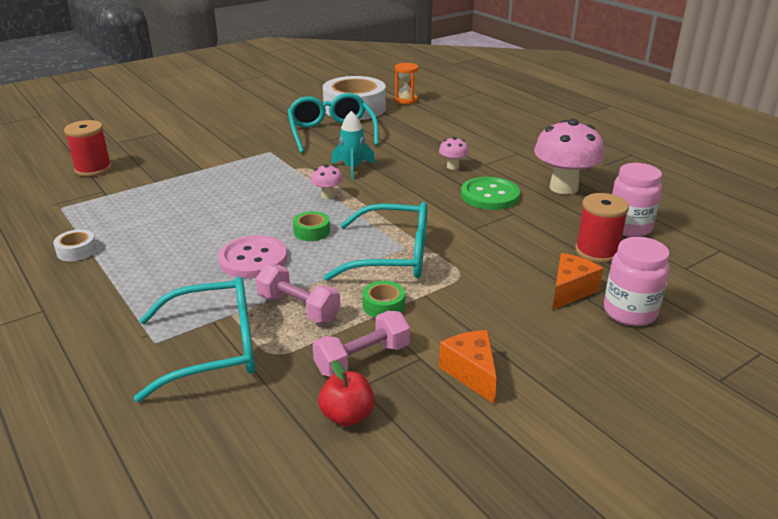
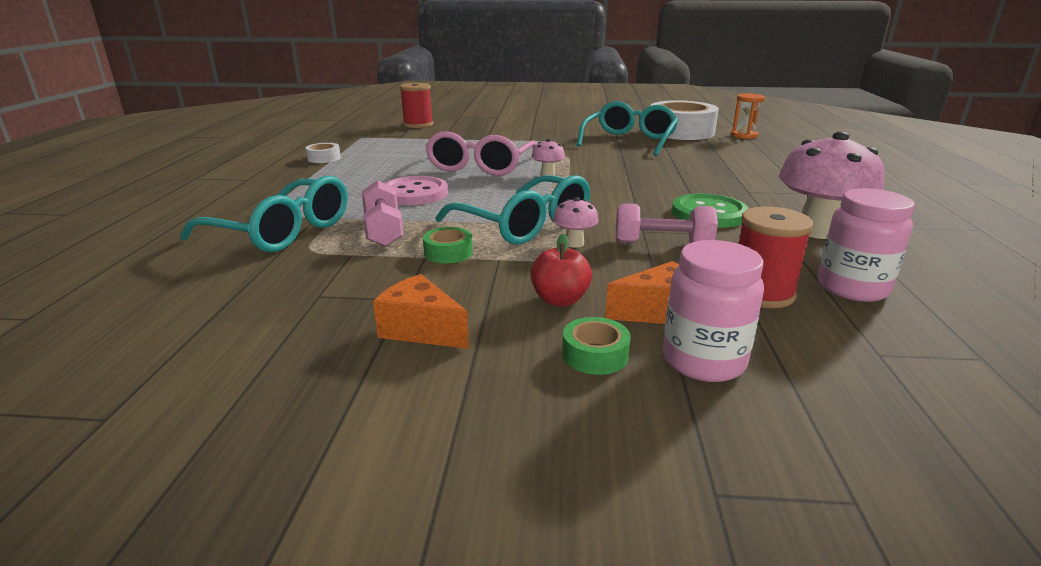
camera: 40 degrees right, 5 degrees down
(256, 206) = (480, 166): none -> pink glasses
(311, 231) = (490, 191): green tape -> green tape (595, 355)
(347, 416) = (268, 309): red apple -> red apple (560, 300)
(353, 168) = (604, 164): turquoise rocket -> none
(362, 359) = (358, 279): pink dumbbell -> pink dumbbell (662, 244)
(453, 167) = (707, 185): pink mushroom -> pink mushroom (574, 243)
(471, 373) = (421, 330): orange cheese -> orange cheese turned 75 degrees counterclockwise

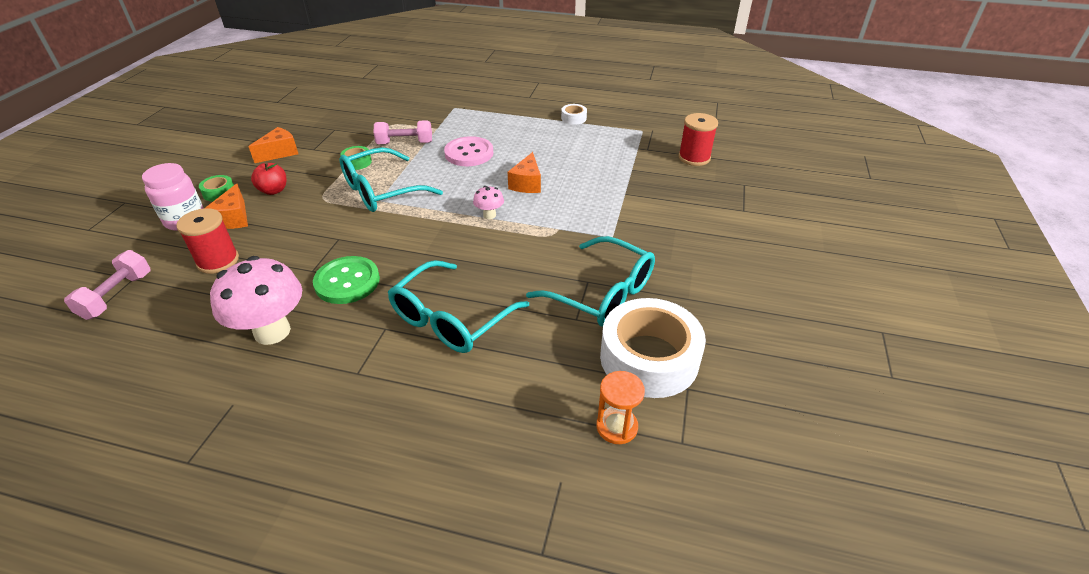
camera: 100 degrees right, 15 degrees up
(283, 232) = (422, 115): turquoise glasses -> turquoise glasses (451, 319)
(480, 166) = (527, 184): pink glasses -> orange cheese
(574, 243) = (338, 206): pink mushroom -> none
(662, 244) = (310, 241): pink dumbbell -> pink dumbbell (117, 296)
(852, 288) = (188, 303): pink jar -> none

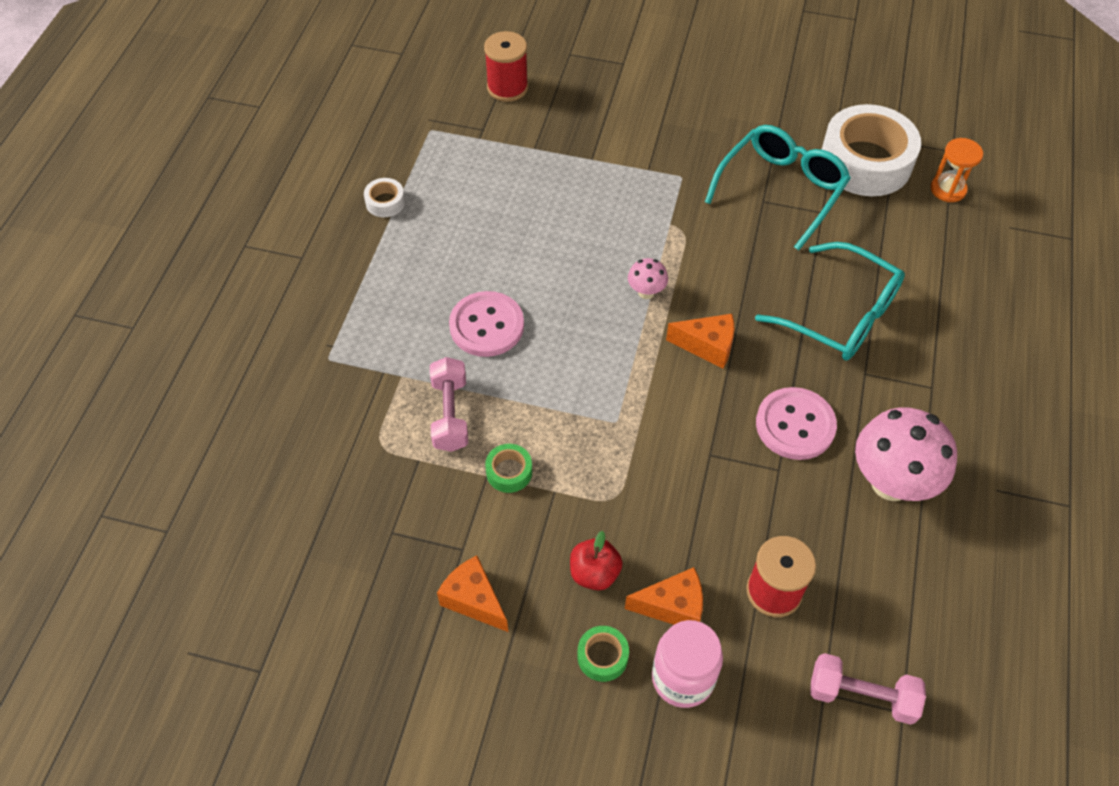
camera: 90 degrees left, 15 degrees up
(347, 282) = (795, 425): green button -> pink button
(381, 191) = (592, 423): turquoise glasses -> none
(527, 184) = (571, 255): orange cheese -> orange cheese (707, 346)

